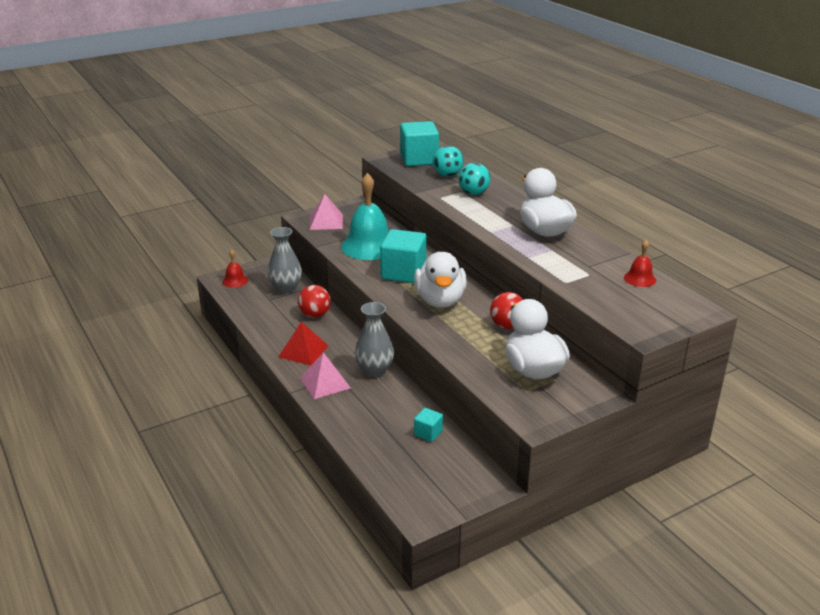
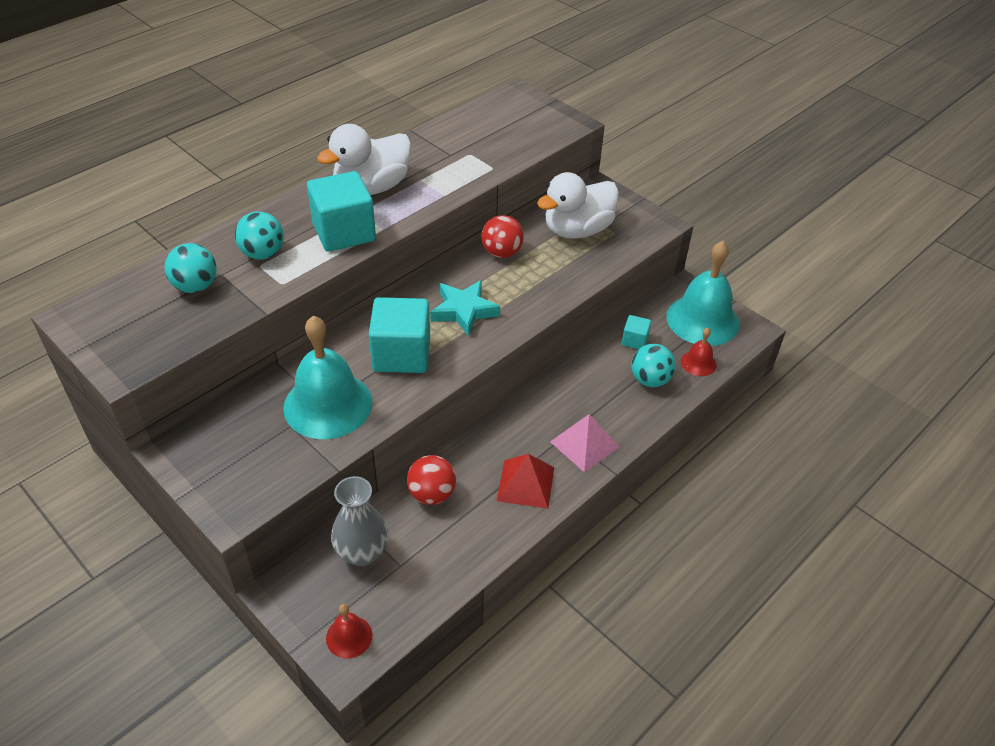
camera: 105 degrees left, 15 degrees up
(326, 222) = (246, 477): pink pyramid -> none
(374, 370) = (542, 403): grey vase -> none
(377, 431) = (650, 380): none -> turquoise ball
(419, 159) = (127, 326): turquoise cube -> turquoise cube (344, 232)
(440, 300) = (464, 311): white duck -> turquoise star
(443, 485) = (702, 320): none -> turquoise bell
(639, 278) = (467, 124): red bell -> red bell (698, 363)

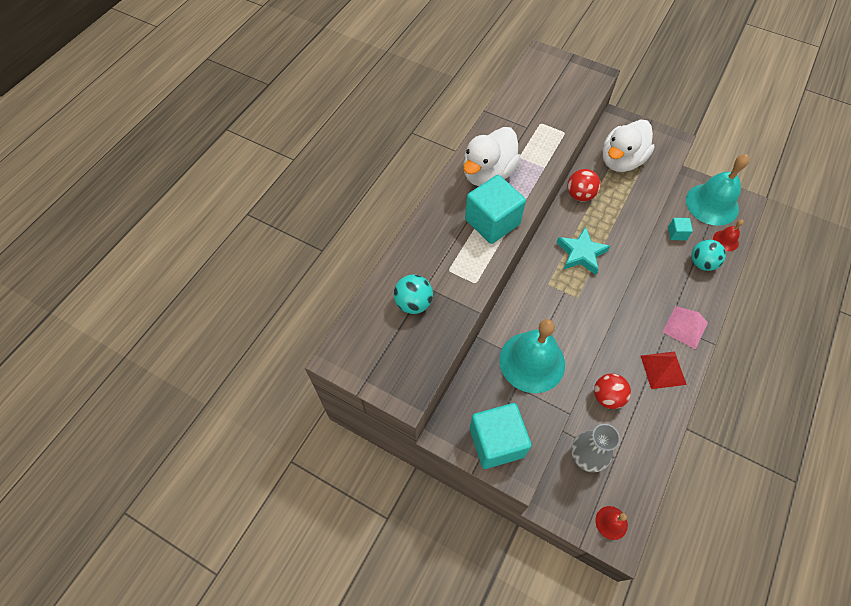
camera: 15 degrees left, 15 degrees up
(263, 254) = (444, 258): turquoise ball -> none
(401, 354) = (559, 303): turquoise cube -> turquoise cube (496, 442)

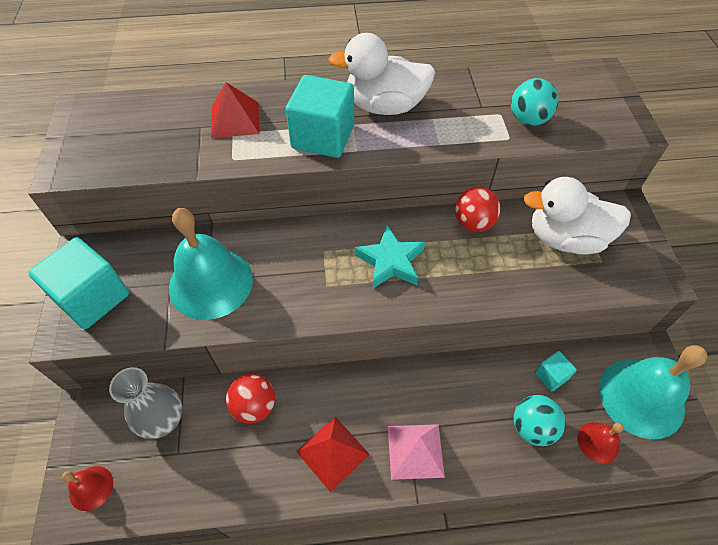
camera: 55 degrees right, 5 degrees down
(413, 303) = (174, 127): turquoise ball -> turquoise ball (528, 120)
(434, 262) = (235, 119): none -> red pyramid

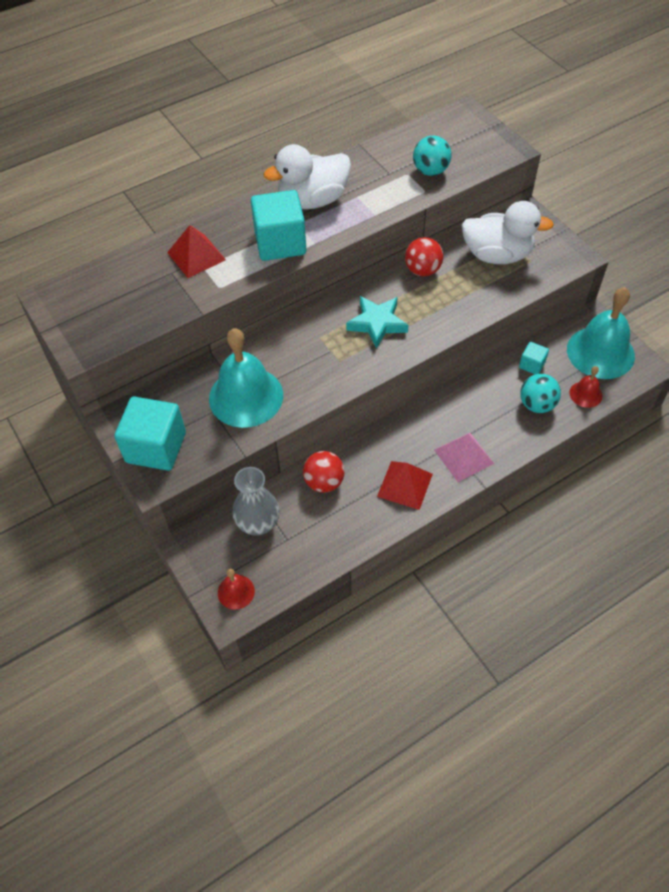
camera: 25 degrees left, 0 degrees up
(565, 238) = (497, 255): white duck -> white duck turned 150 degrees counterclockwise

